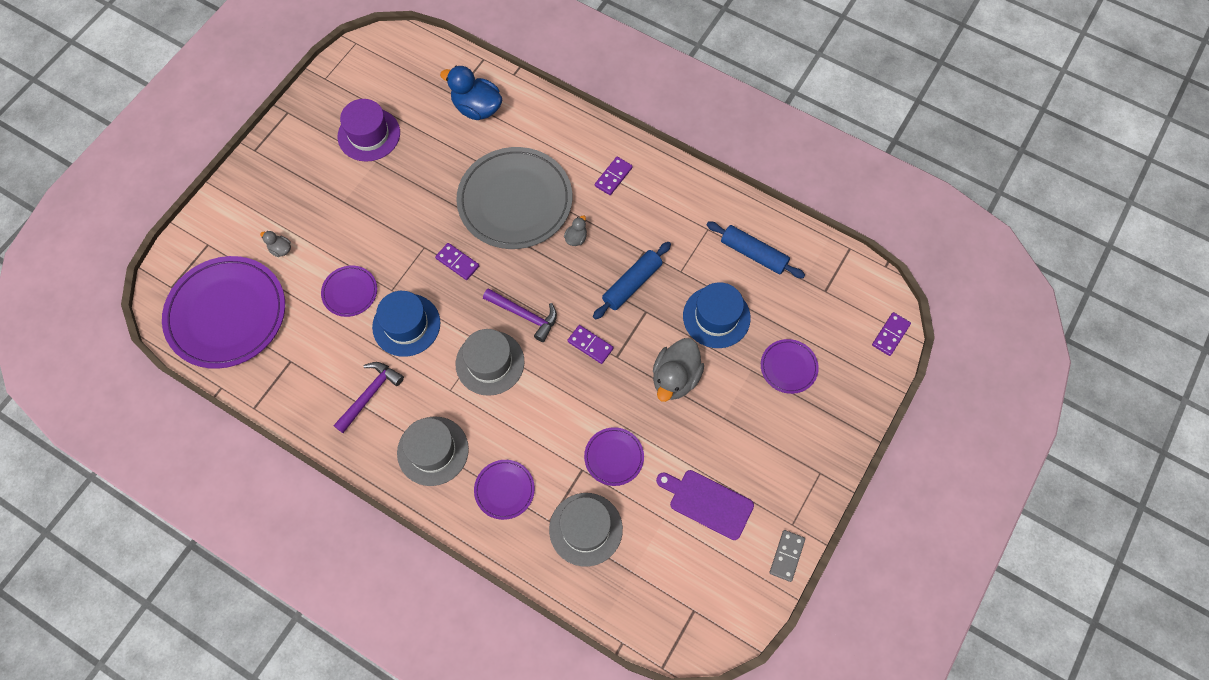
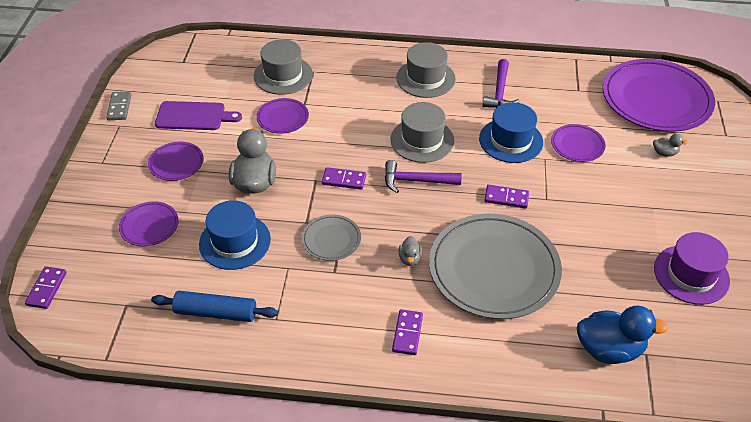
camera: 155 degrees right, 20 degrees down
(504, 490) = (356, 76): purple plate -> purple plate (176, 163)
(632, 284) = (331, 239): blue rolling pin -> grey plate

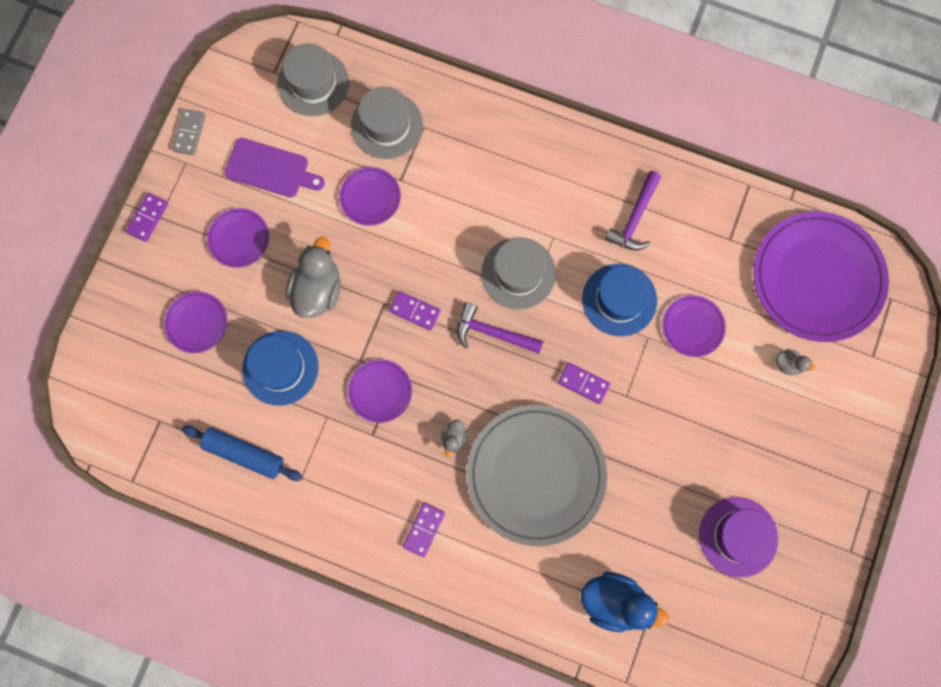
camera: 15 degrees right, 30 degrees up
(47, 289) = (85, 380): purple domino -> purple domino (148, 218)
(331, 239) = (380, 391): grey plate -> purple plate
(425, 78) = (554, 173): grey hat -> grey hat (313, 83)

